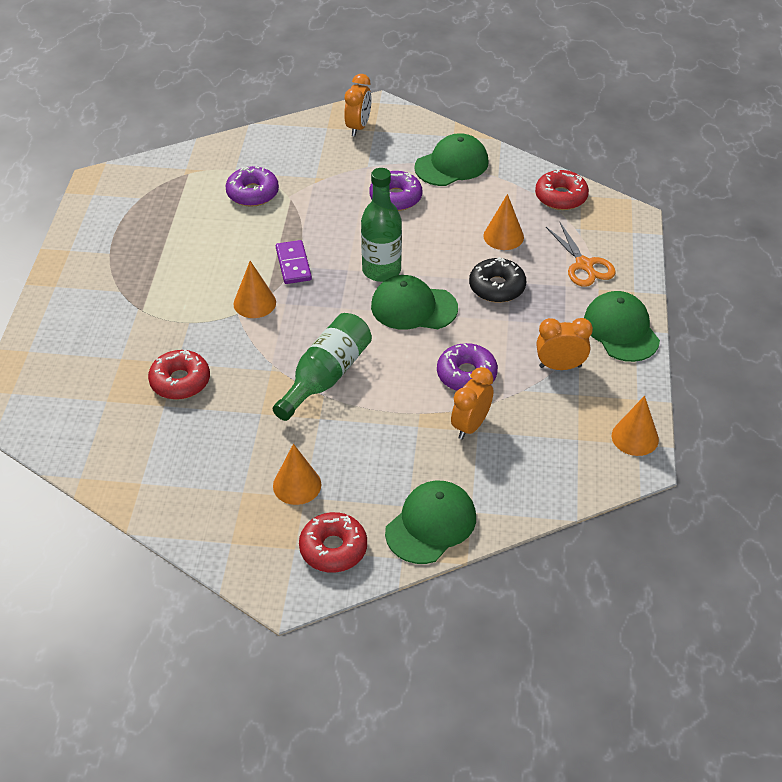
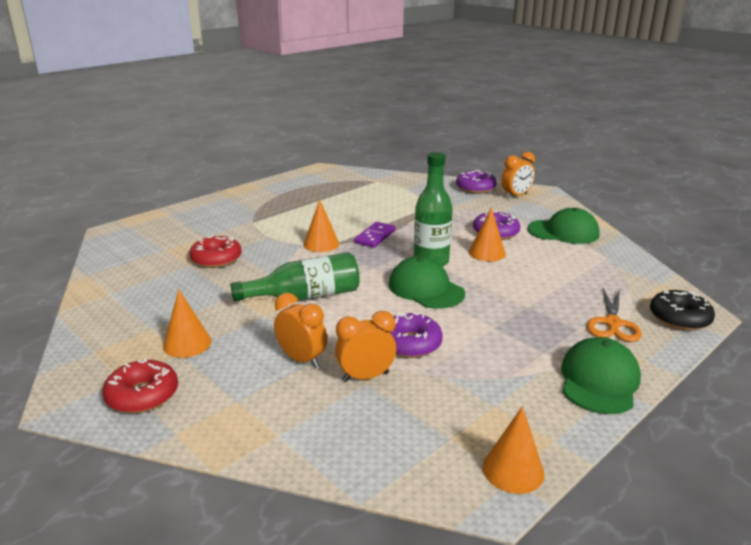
camera: 40 degrees right, 20 degrees down
(252, 193) = (400, 200): purple donut -> purple donut (475, 188)
(431, 524) = (232, 424): green cap -> none
(497, 287) = (511, 305): black donut -> black donut (679, 318)
(503, 236) = (556, 280): orange cone -> orange cone (487, 253)
(560, 366) = (502, 377): orange clock -> orange clock (302, 359)
(561, 197) = (640, 277): red donut -> none

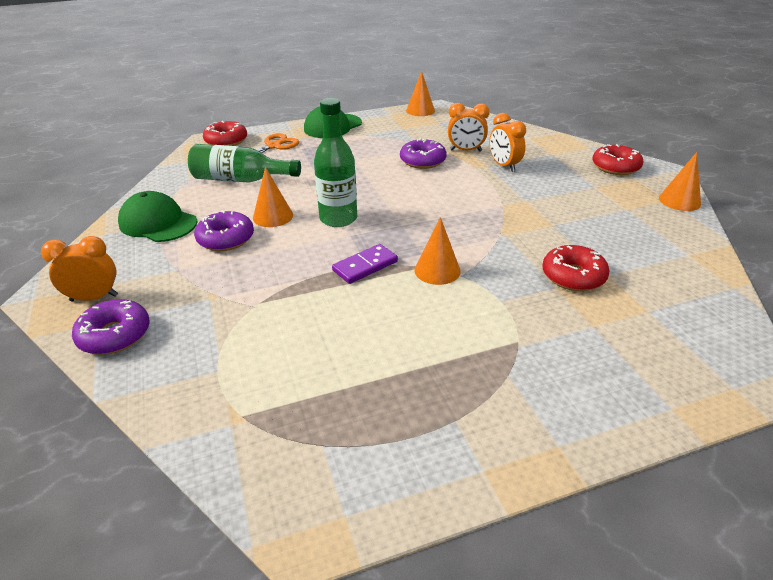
camera: 155 degrees left, 10 degrees up
(187, 344) = (591, 191): orange cone -> orange cone (679, 201)
(305, 296) = (484, 209): green bottle -> green bottle (240, 180)
(426, 289) = (372, 194): green cap -> none
(679, 318) = (226, 141): black donut -> red donut

